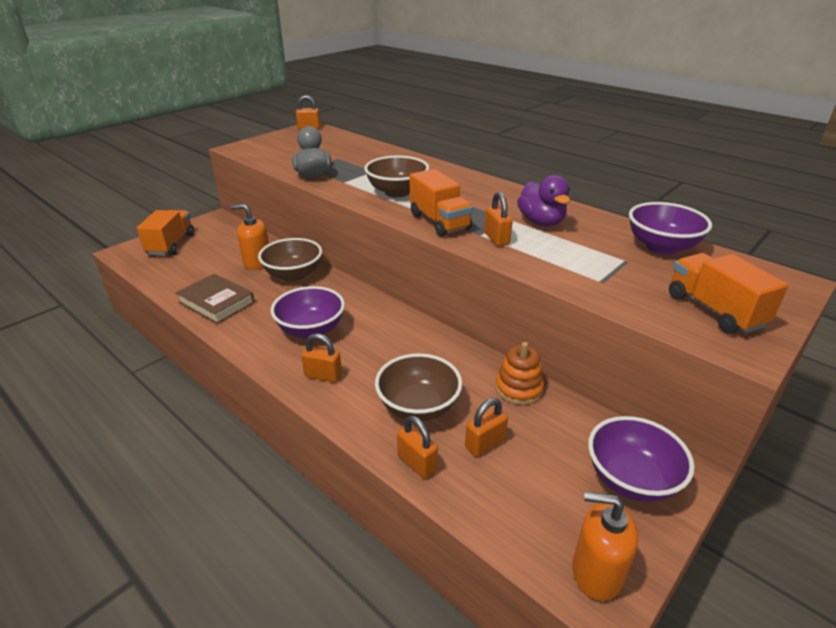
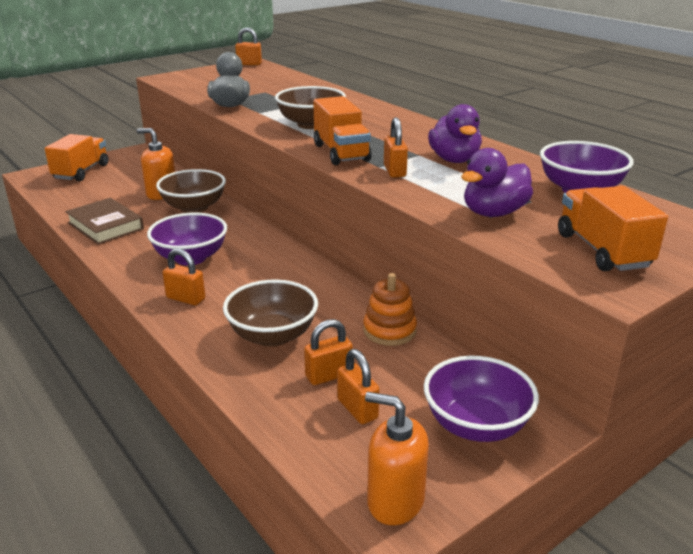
camera: 10 degrees right, 5 degrees down
(417, 463) = (248, 384): orange padlock -> orange padlock (357, 409)
(604, 278) = (494, 213): none -> purple duck

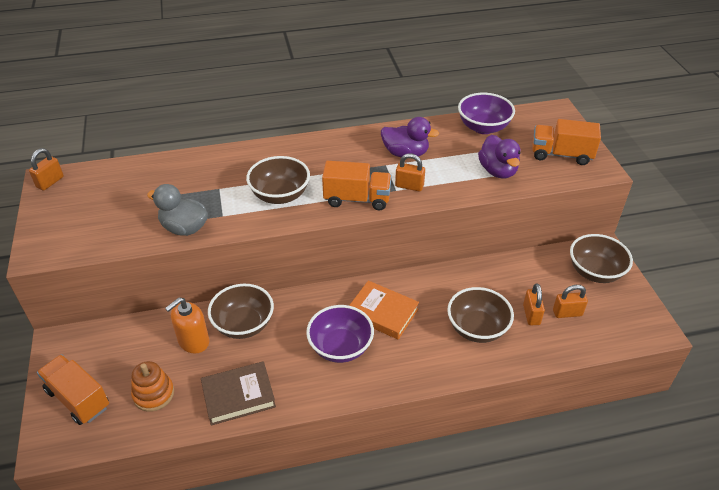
camera: 65 degrees left, 15 degrees up
(186, 298) = (405, 364): orange padlock -> none
(256, 269) = (382, 313): none -> orange book
(389, 330) = (495, 272): orange stacking toy -> orange stacking toy (153, 394)
(395, 501) = (642, 323): orange soap dispenser -> none
(476, 425) = (595, 272): purple bowl -> brown bowl

